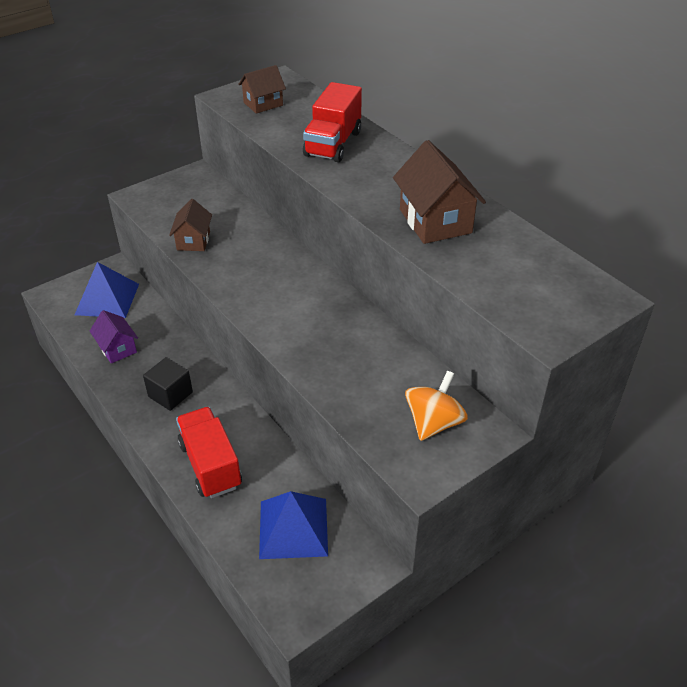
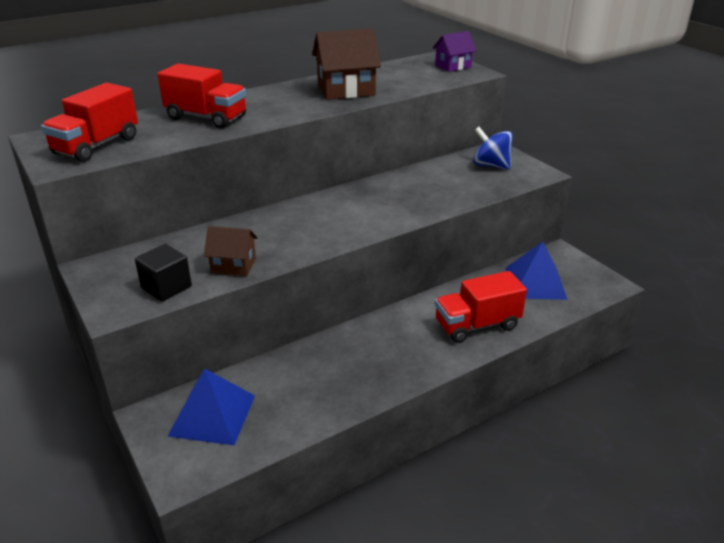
camera: 85 degrees left, 10 degrees down
(117, 348) = (308, 398): purple house -> purple house (453, 66)
(170, 394) = (387, 353): black cube -> black cube (166, 287)
(263, 104) = (96, 146): brown house -> red truck
(433, 423) = (491, 165): orange spinning top -> blue spinning top

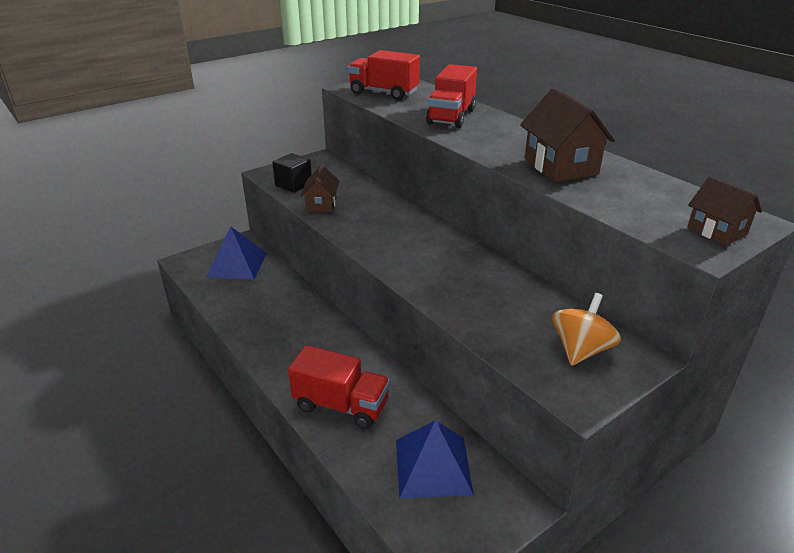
camera: 85 degrees right, 0 degrees up
(453, 66) = (716, 231): purple house -> brown house
(477, 325) = (341, 405): red truck -> red truck turned 135 degrees clockwise
(491, 165) = (580, 350): blue spinning top -> orange spinning top

